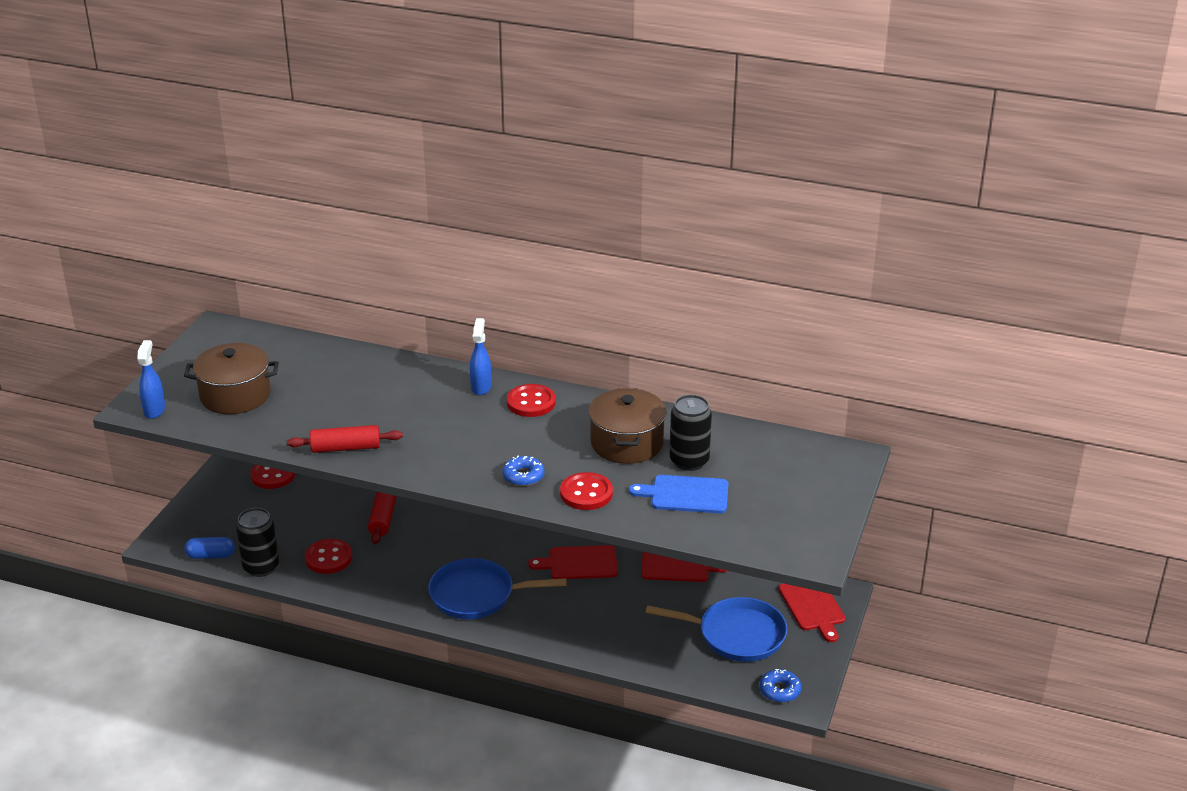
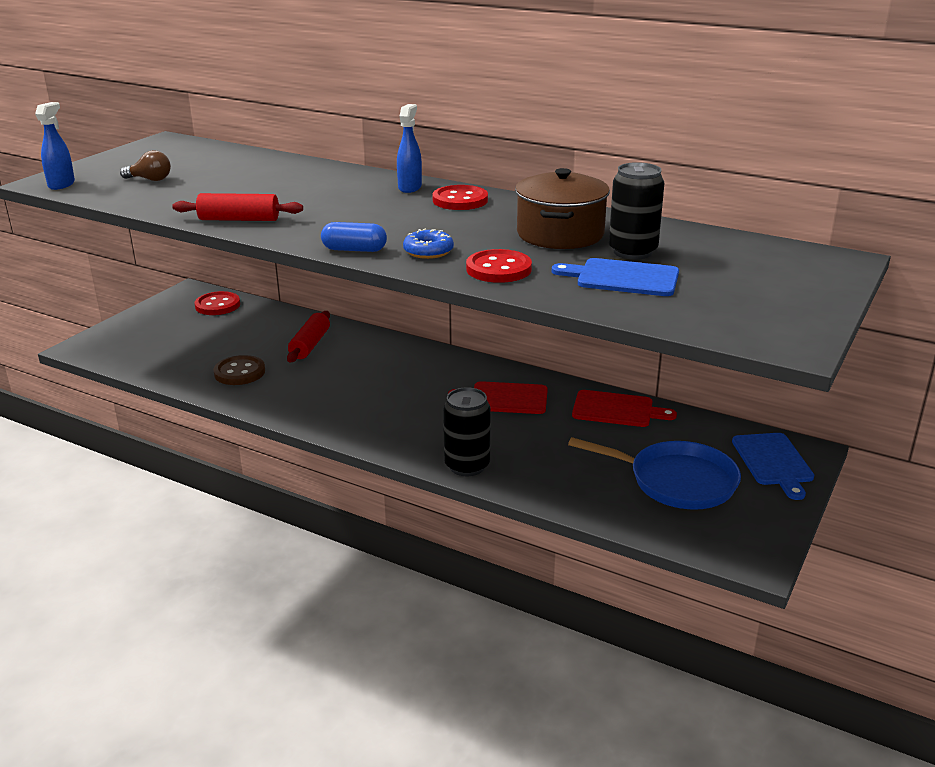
camera: 10 degrees right, 5 degrees down
(211, 555) = (123, 361): blue capsule -> blue capsule (354, 250)
(235, 395) = (150, 180): brown pot -> brown light bulb
(261, 567) = (167, 374): black can -> black can (467, 466)
(328, 558) = (239, 372): red button -> brown button
(476, 595) = (382, 417): blue pan -> none
(780, 690) = (727, 545): blue donut -> none
(813, 606) = (773, 462): red cutting board -> blue cutting board

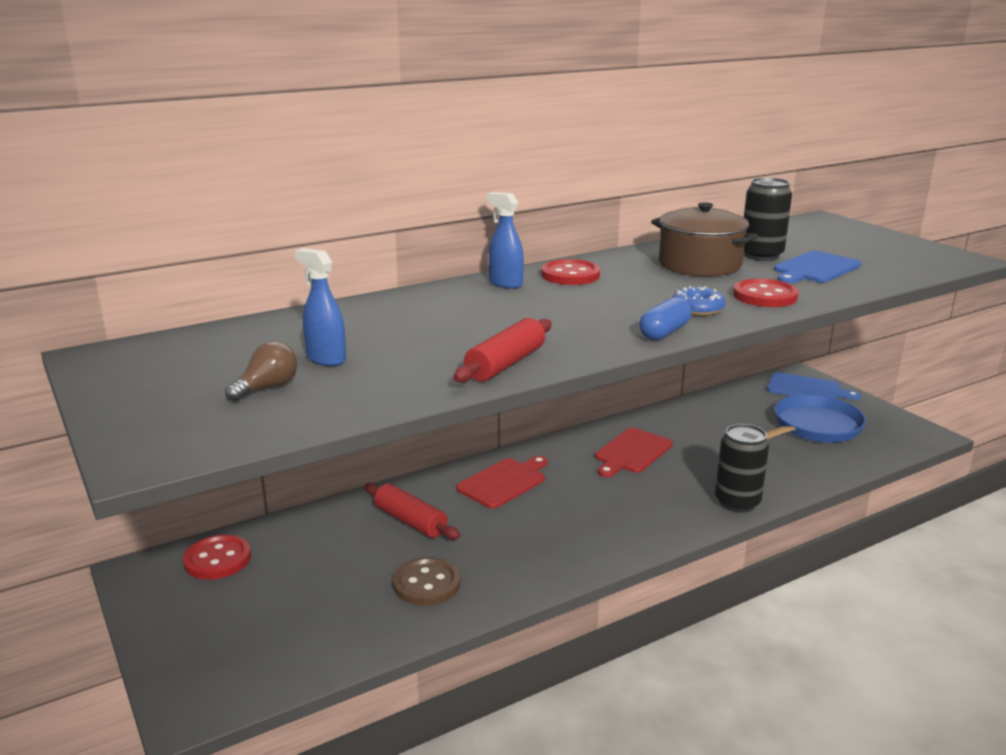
camera: 60 degrees left, 5 degrees down
(61, 184) = (182, 447): blue spray bottle -> blue spray bottle (326, 359)
(616, 409) = (691, 414): red cutting board -> red cutting board (503, 482)

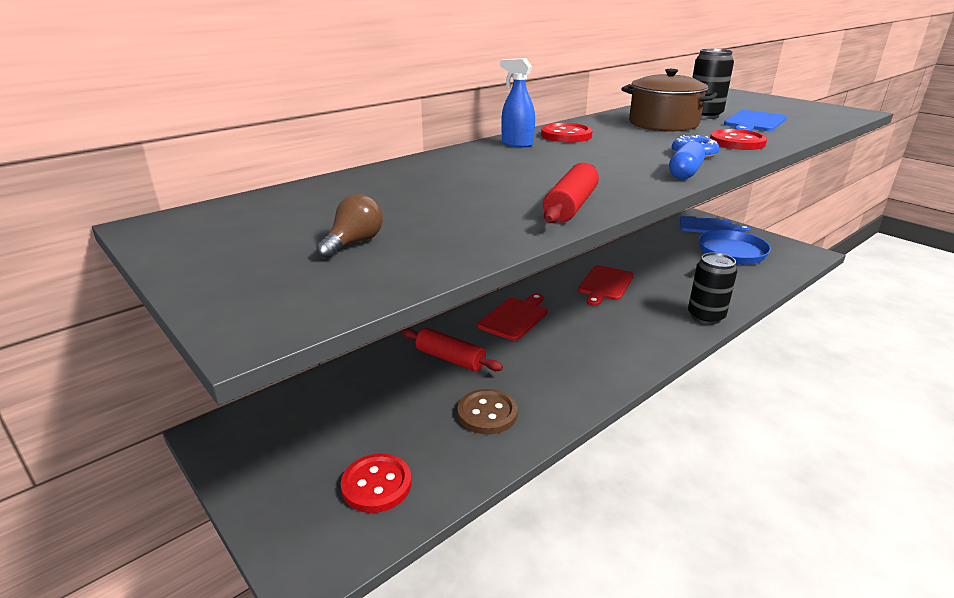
camera: 10 degrees left, 5 degrees up
(217, 559) = (287, 412): red button -> red button (376, 485)
(326, 359) = (397, 213): blue spray bottle -> none

